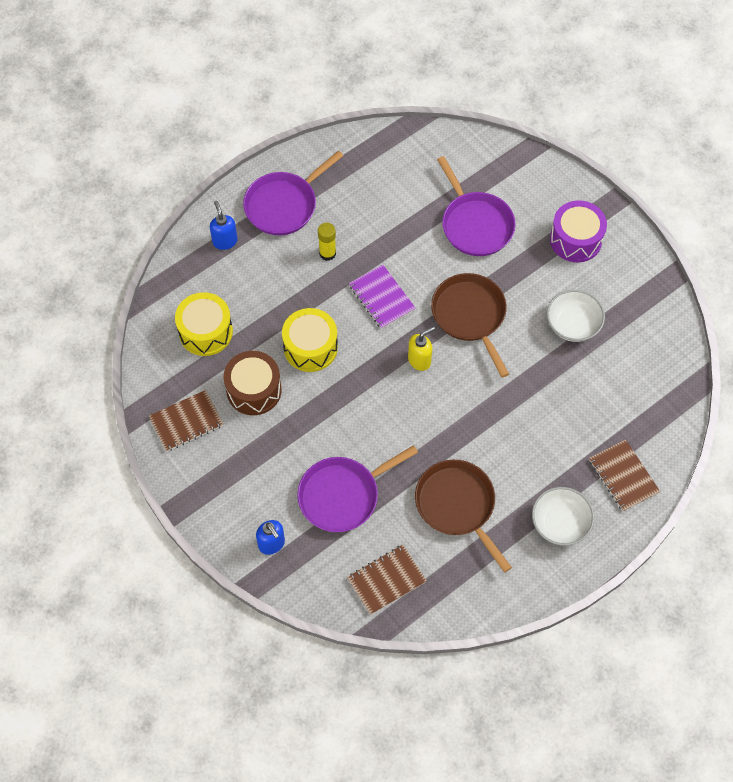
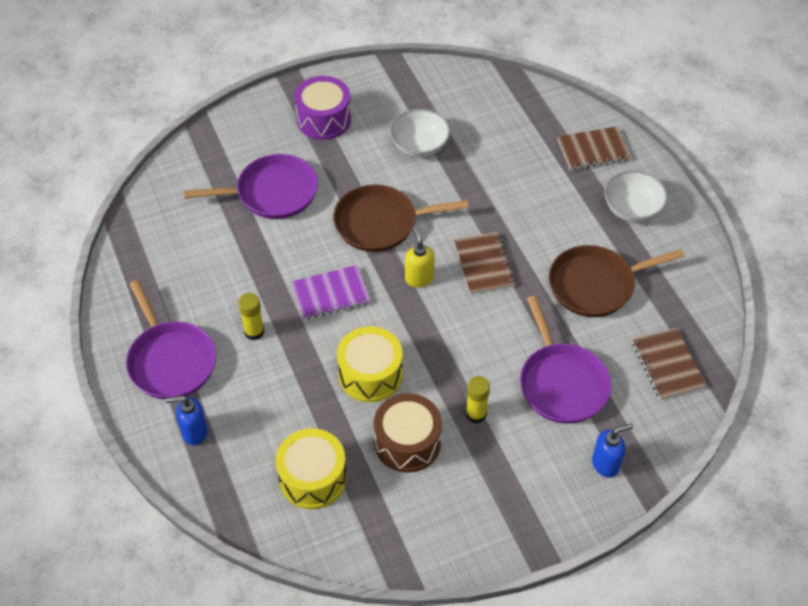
camera: 75 degrees left, 10 degrees down
(186, 422) = (428, 523): brown notebook -> brown notebook (484, 264)
(294, 434) = (476, 414): none -> yellow glue stick

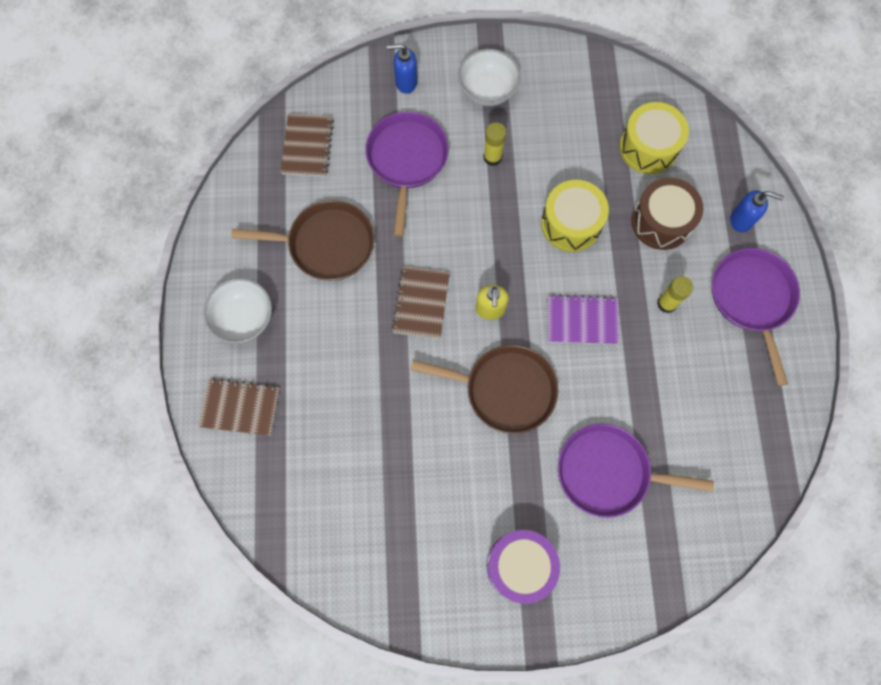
camera: 160 degrees left, 20 degrees up
(407, 442) = (560, 151): brown drum -> brown drum (661, 221)
(419, 145) = (425, 483): white bowl -> white bowl (487, 89)

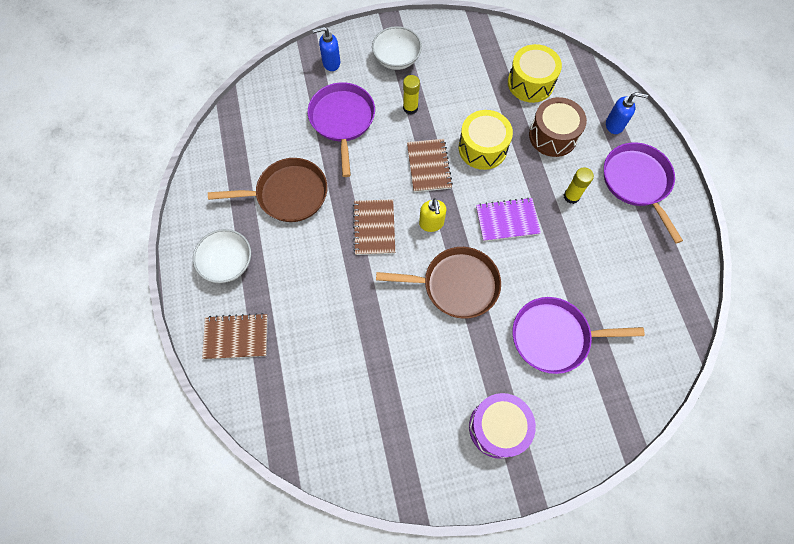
camera: 10 degrees left, 5 degrees down
(307, 146) = (260, 122): brown notebook -> brown notebook (429, 166)

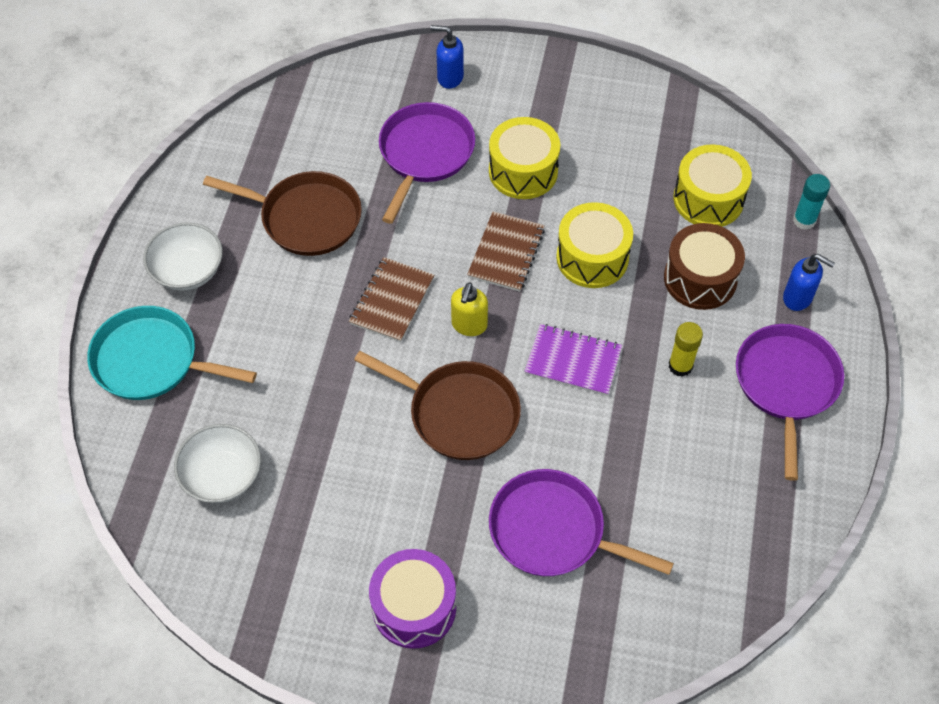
camera: 25 degrees right, 10 degrees down
(236, 337) = (151, 360): brown notebook -> turquoise pan
(396, 59) = (540, 102): white bowl -> white bowl (222, 476)
(410, 108) = (523, 171): yellow glue stick -> yellow drum
(592, 75) = (804, 220): none -> turquoise glue stick

